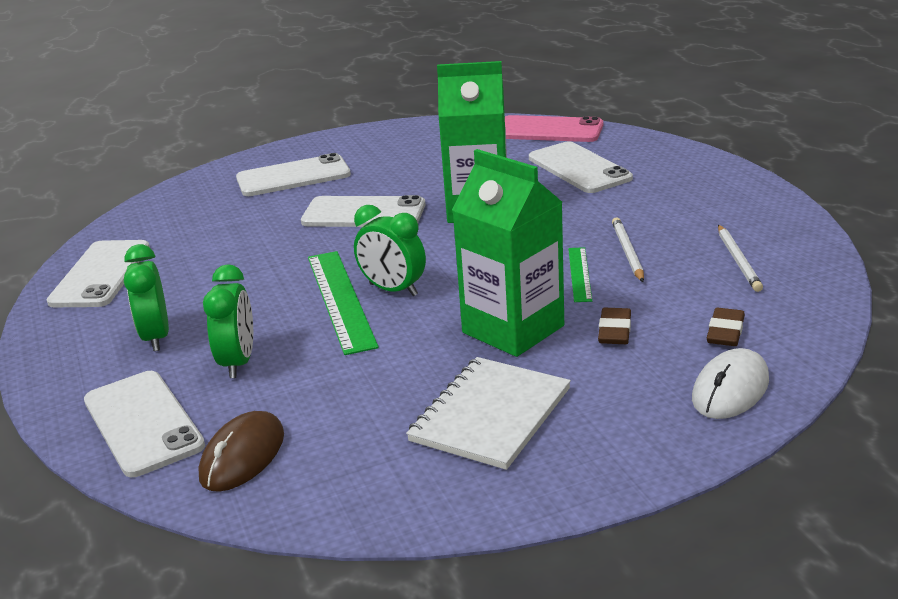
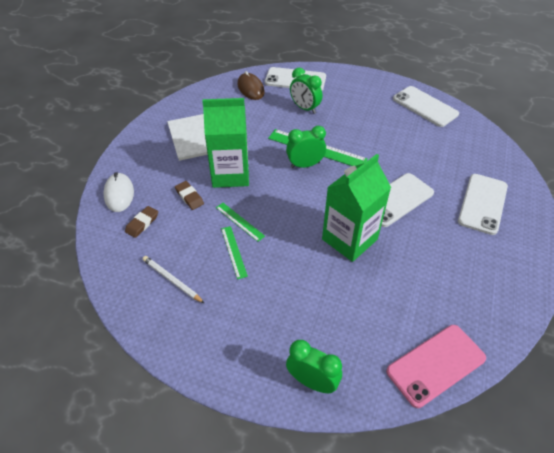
camera: 130 degrees right, 20 degrees up
(156, 337) = (349, 100): green clock -> green clock (312, 381)
(579, 168) = (350, 321): white phone -> none
(627, 252) = (233, 251): white pencil -> green ruler
(725, 332) = (142, 223): brown eraser -> brown eraser turned 60 degrees clockwise

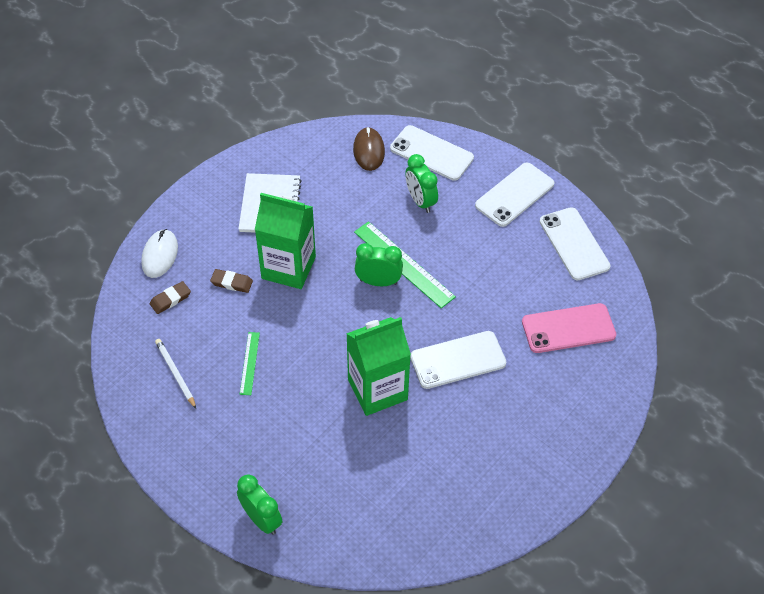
camera: 20 degrees right, 5 degrees up
(189, 197) = (231, 283): brown eraser -> brown eraser turned 60 degrees counterclockwise
(240, 221) = (271, 330): green ruler -> none
(436, 365) = (387, 547): pink phone -> pink phone (568, 328)
(482, 203) = (554, 397): white phone -> white phone (514, 195)

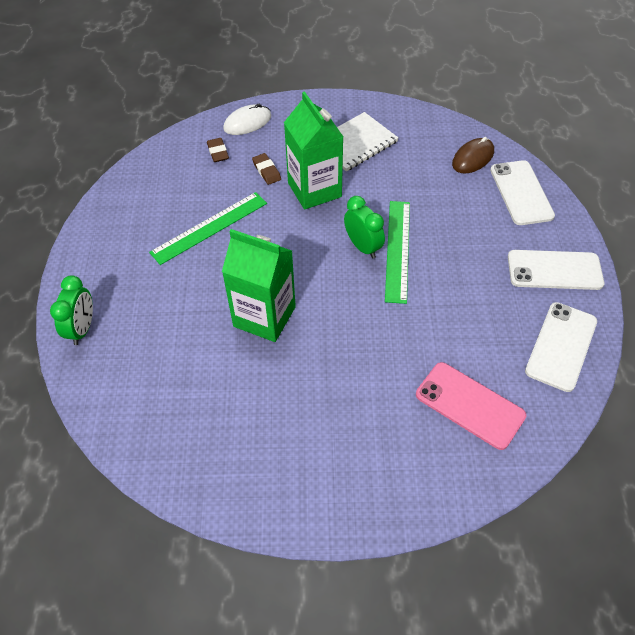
camera: 50 degrees right, 0 degrees up
(170, 299) = (218, 152): brown eraser -> brown eraser turned 60 degrees clockwise
(175, 374) = (160, 197): white pencil -> none
(249, 363) = (209, 227): green ruler -> green ruler, size x1.85
(420, 201) = (468, 218): green clock -> none
(458, 360) = (348, 348): white phone -> none

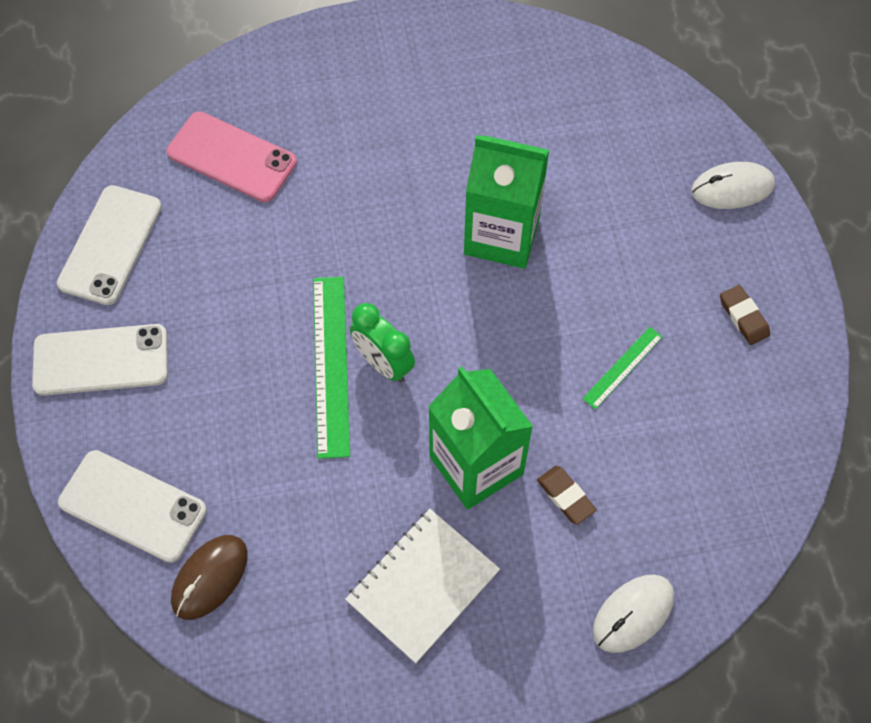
camera: 170 degrees right, 10 degrees up
(82, 329) = (732, 188): green clock -> white mouse
(209, 227) = (622, 367): green ruler -> green ruler, size x0.54
(218, 152) = (663, 529): brown eraser -> brown eraser (743, 317)
(521, 193) = (133, 506): white phone -> white phone turned 45 degrees counterclockwise

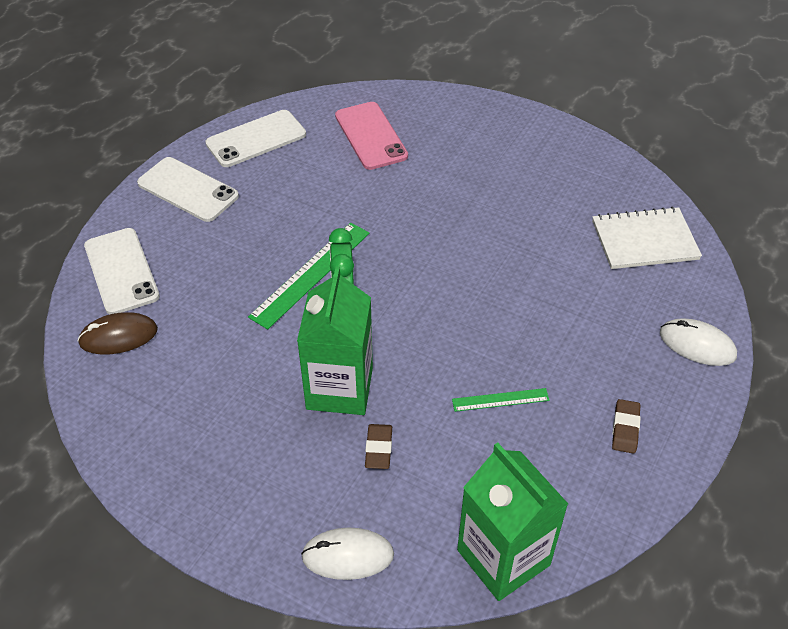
camera: 40 degrees right, 15 degrees down
(422, 586) = (231, 432): white notebook -> white notebook (644, 240)
(502, 235) = (496, 272): green carton -> green carton (503, 557)

